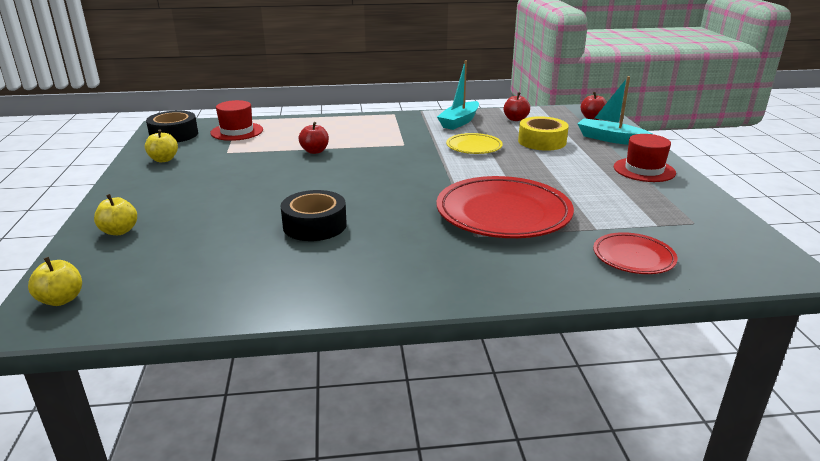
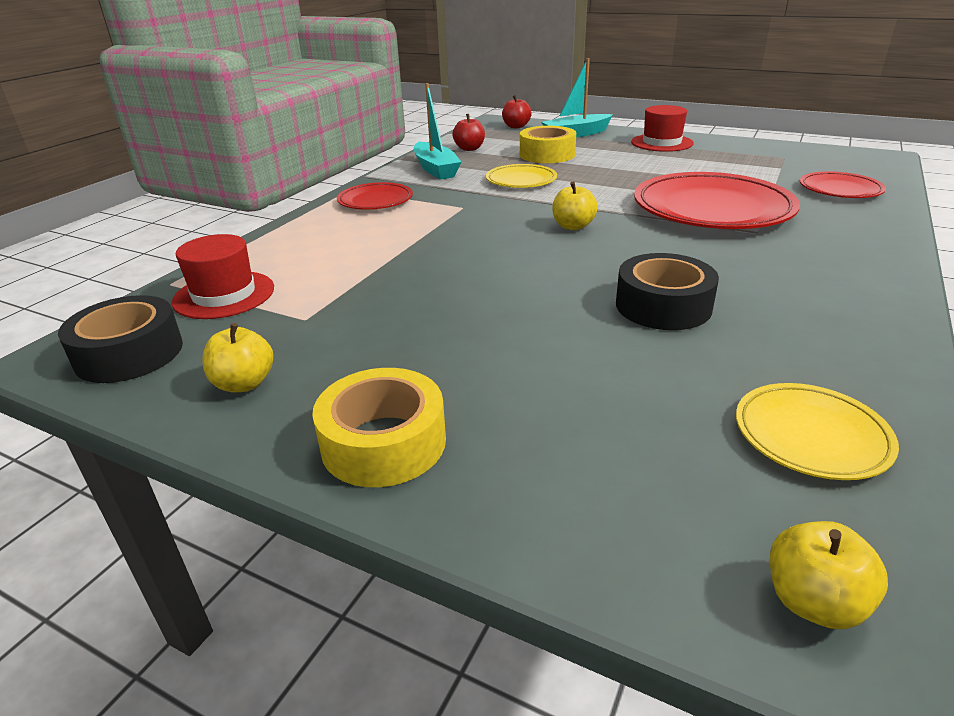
camera: 55 degrees left, 5 degrees up
(119, 231) = (541, 484): yellow apple -> yellow apple (573, 226)
(134, 195) = (383, 442): none -> yellow tape
(191, 286) = (811, 436): none -> yellow plate
(315, 151) = (405, 257): red apple -> none
(385, 123) = (375, 201): none -> red plate

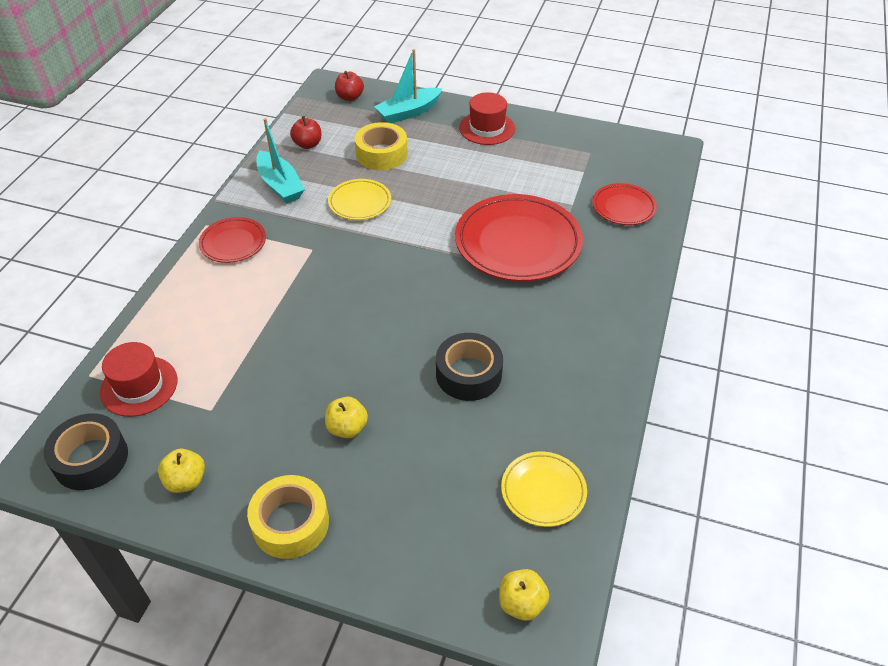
camera: 10 degrees left, 15 degrees up
(573, 226) = (405, 274): yellow apple -> yellow apple (347, 428)

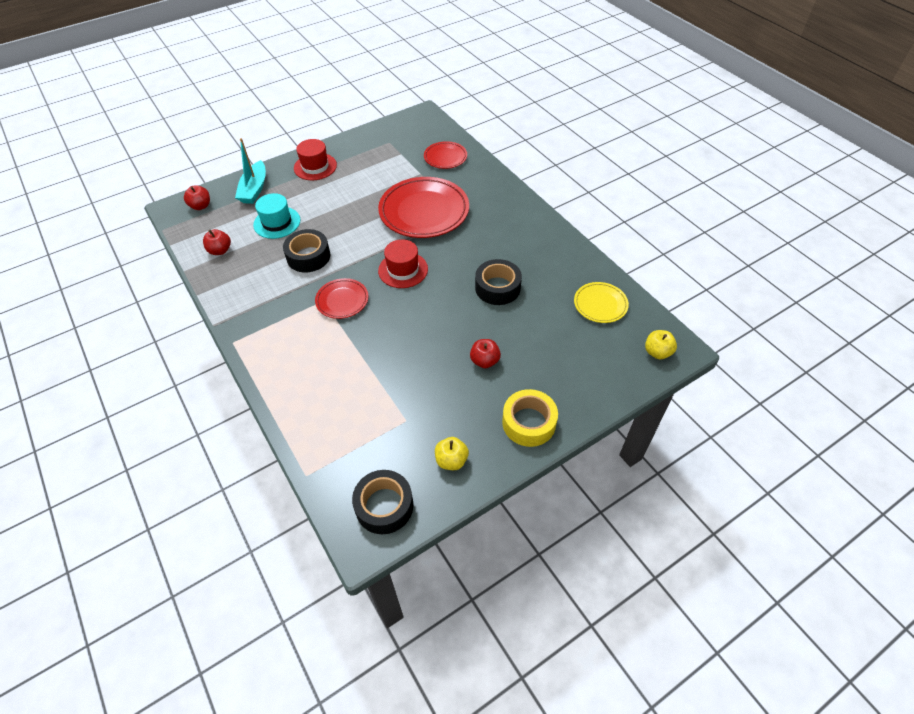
camera: 50 degrees left, 5 degrees up
(139, 386) = (346, 450): red hat -> red hat (403, 270)
(233, 243) = (269, 336): red plate -> red plate (342, 300)
(280, 185) = (242, 285): turquoise boat -> none
(347, 428) = (484, 361): yellow apple -> red apple
(360, 202) = (308, 256): yellow plate -> black tape
(381, 154) = (277, 222): yellow tape -> turquoise hat

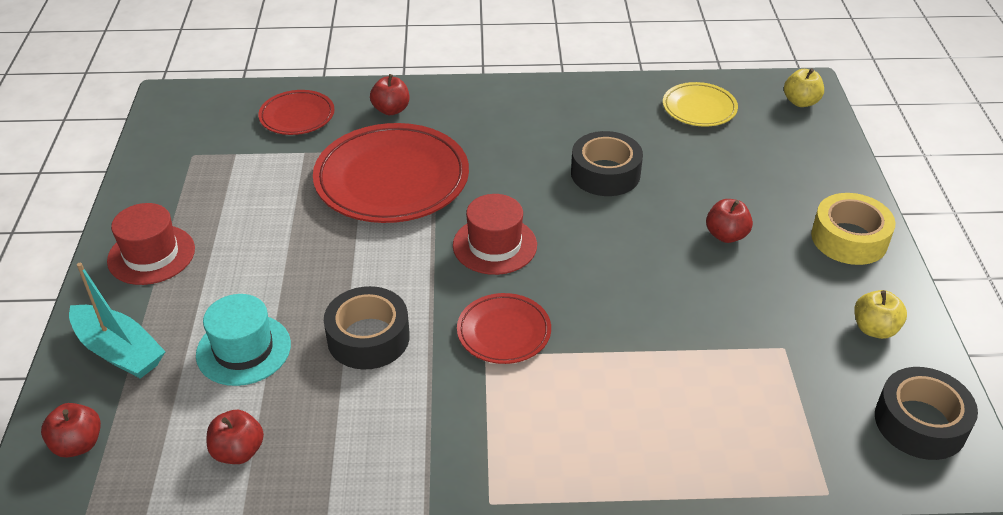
camera: 60 degrees left, 10 degrees down
(480, 184) = (391, 110): none -> red apple

